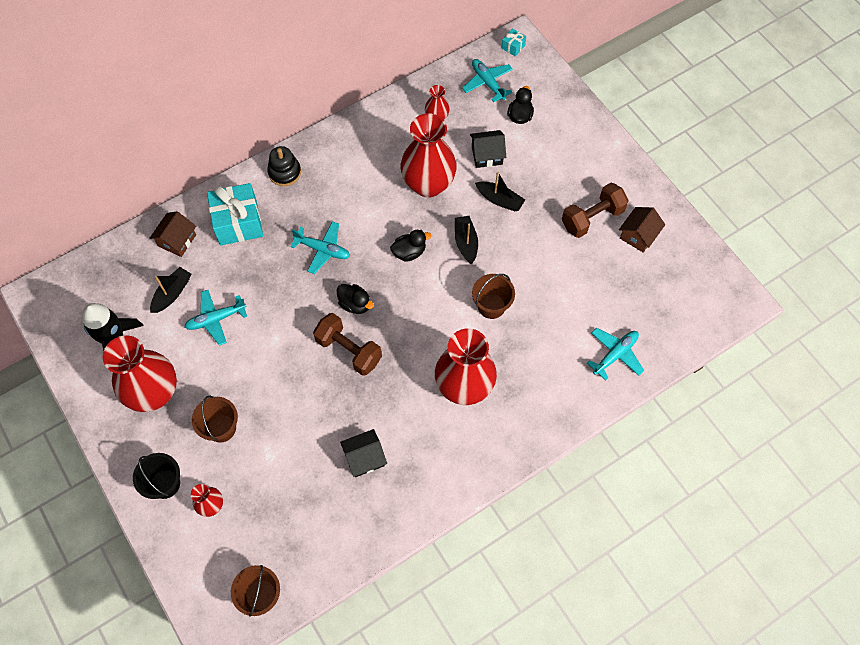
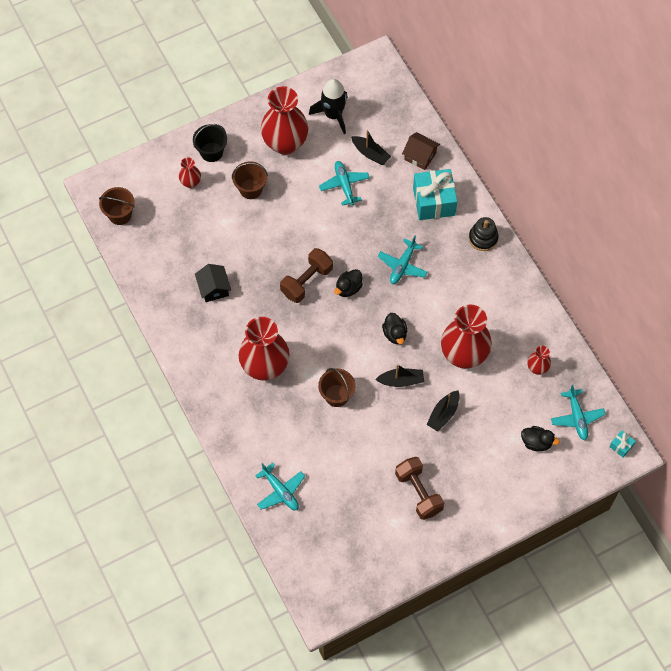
camera: 95 degrees right, 0 degrees up
(487, 83) = (577, 417): turquoise plane -> turquoise plane turned 105 degrees clockwise
(487, 155) = (493, 408): black house -> none
(638, 235) = (397, 531): brown house -> none

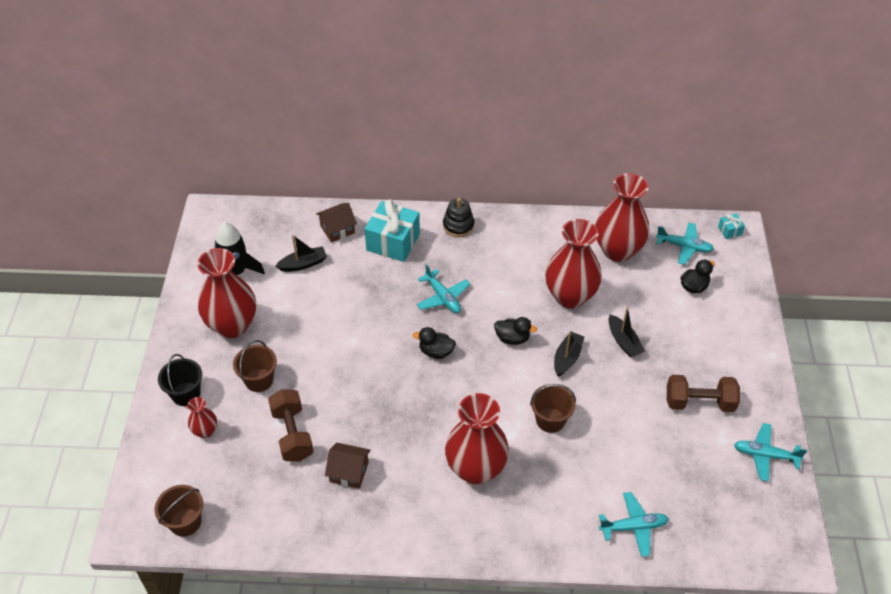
camera: 60 degrees left, 15 degrees down
(214, 288) = (349, 472): black house -> brown house
(306, 281) = (403, 383): brown dumbbell -> brown dumbbell (292, 434)
(344, 185) = (320, 300): turquoise plane -> turquoise plane (765, 455)
(348, 288) = (436, 352): black duck -> black duck turned 120 degrees clockwise
(537, 368) = (617, 250): red vase -> red vase, size x2.14

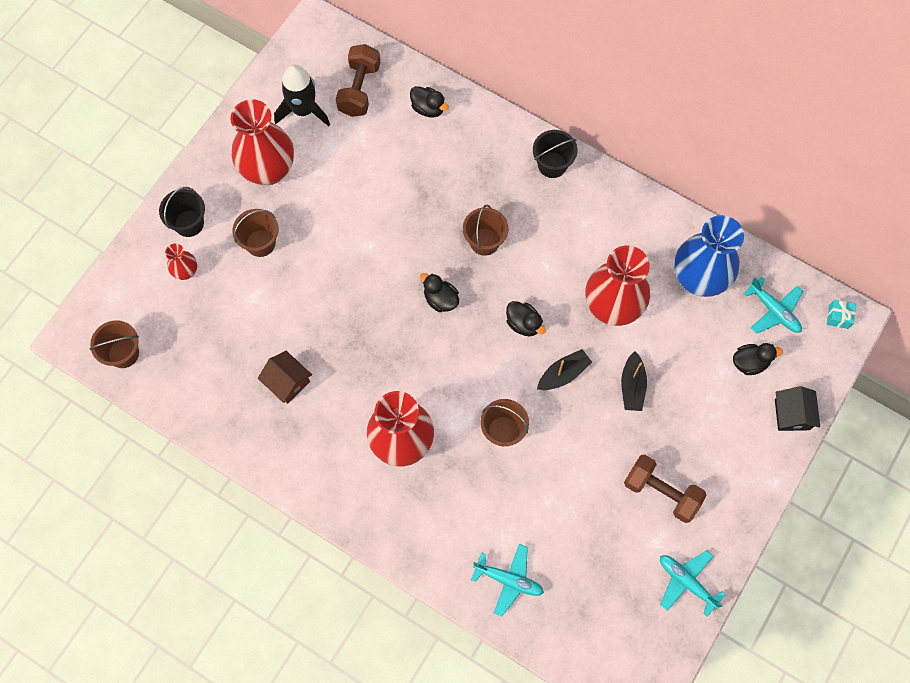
camera: 30 degrees right, 20 degrees up
(292, 434) = (259, 316): brown dumbbell -> brown dumbbell (359, 89)
(303, 264) = (372, 133): black boat -> none
(337, 229) = (428, 108): brown house -> black duck
(393, 242) = (474, 151): turquoise gift -> none
(443, 297) = (484, 241): turquoise plane -> brown bucket
(458, 225) = (552, 165): black stacking toy -> black bucket
(617, 250) = (699, 278): red vase -> blue vase
(748, 305) = (792, 414): none -> black house

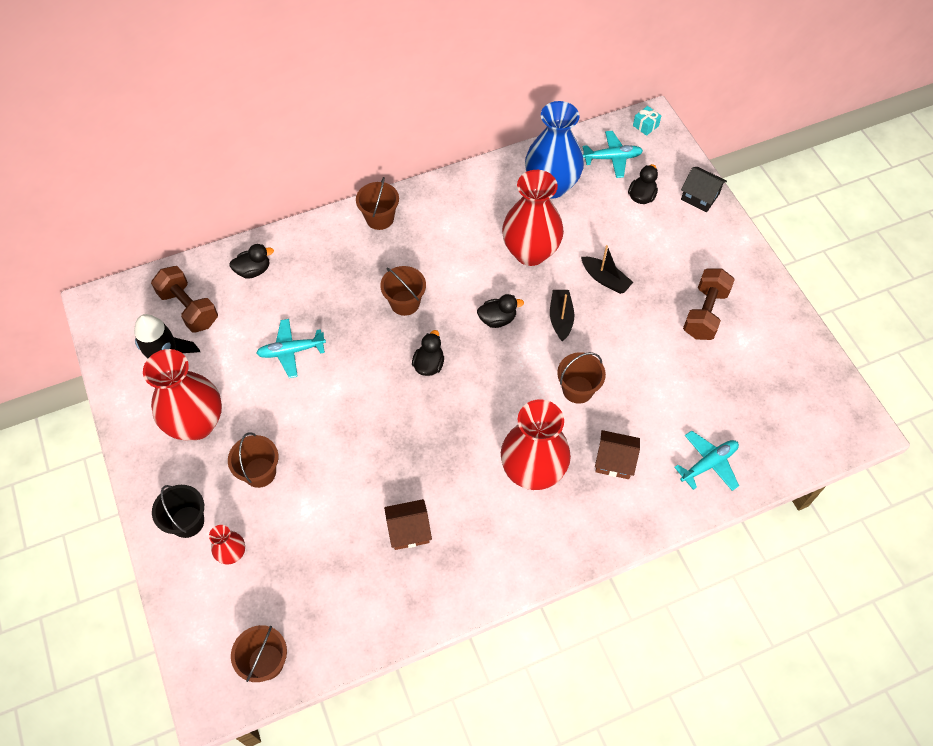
camera: 55 degrees left, 10 degrees down
(440, 299) = (429, 364): black duck -> black duck turned 120 degrees clockwise
(457, 501) = (614, 461): none -> brown house
(552, 165) = (379, 218): black bucket -> brown bucket
(661, 492) = (704, 313): brown dumbbell -> brown dumbbell turned 45 degrees counterclockwise
(686, 582) = (787, 341): turquoise plane -> turquoise plane (291, 351)

